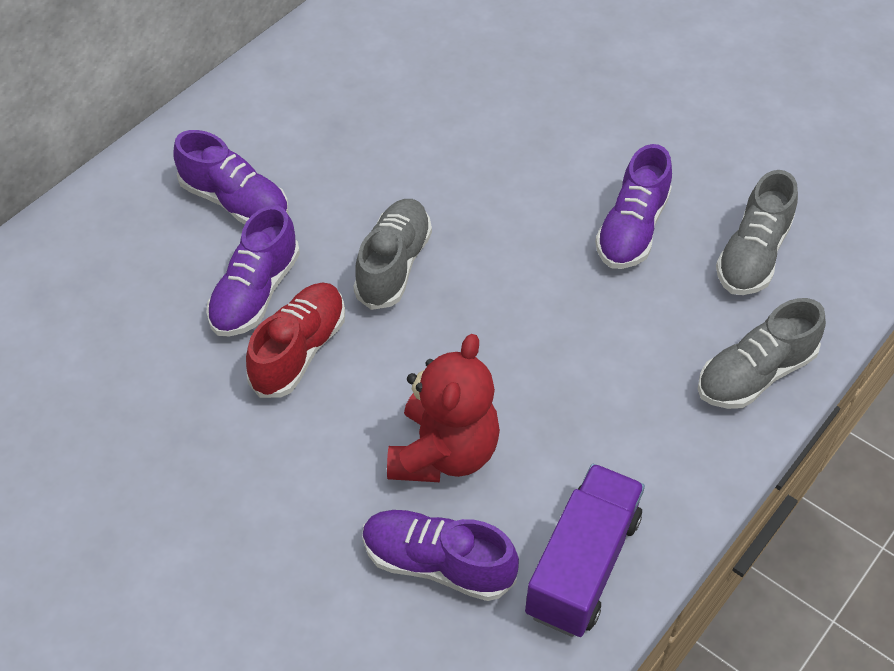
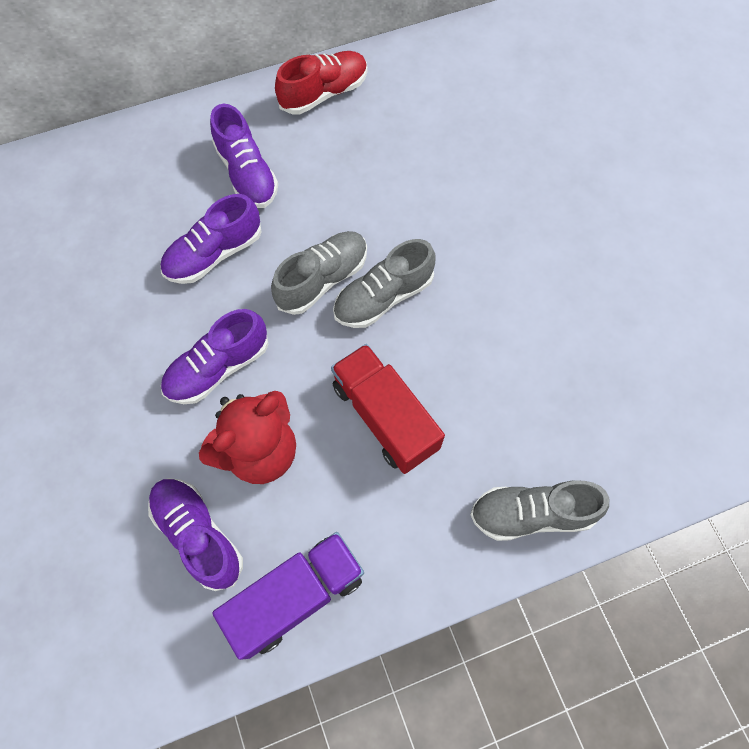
camera: 30 degrees right, 15 degrees up
(299, 351) = (214, 315): red shoe -> red shoe (324, 93)
(552, 359) = (385, 417): none -> red truck
(632, 229) = (519, 338): purple shoe -> purple shoe (218, 367)
(752, 255) = (601, 409): grey shoe -> grey shoe (383, 297)

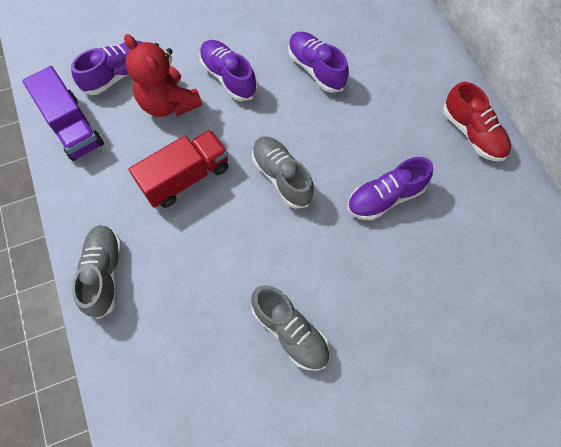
camera: 90 degrees right, 0 degrees up
(247, 174) = (386, 84): purple shoe -> purple shoe (385, 197)
(322, 279) = (296, 136): grey shoe -> grey shoe (290, 331)

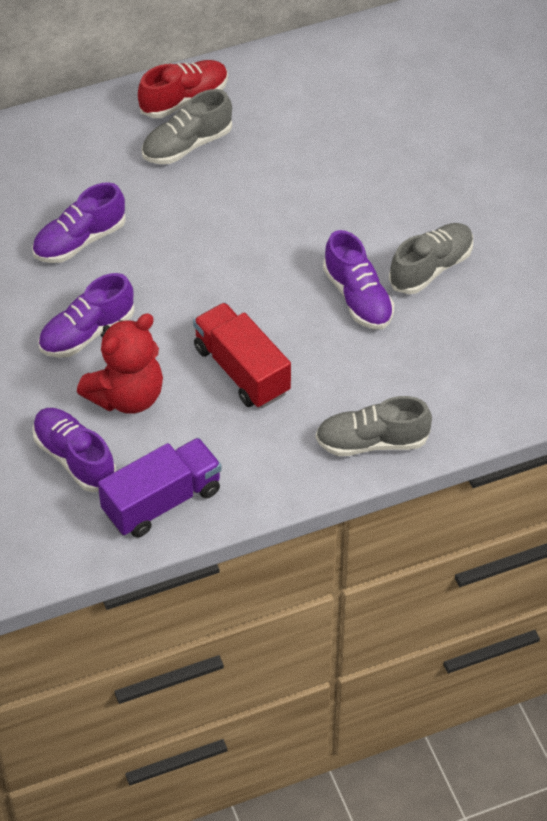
camera: 90 degrees left, 15 degrees down
(282, 177) = (241, 275): grey shoe -> grey shoe (187, 145)
(385, 197) = (269, 182): purple shoe -> purple shoe (358, 297)

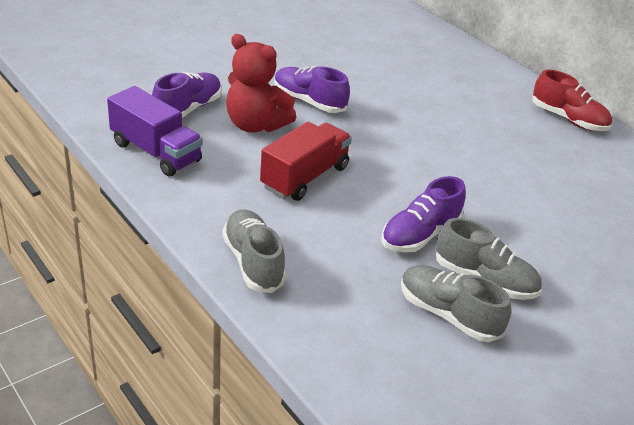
camera: 70 degrees right, 15 degrees down
(80, 241) = (394, 89): purple shoe -> none
(187, 145) = (523, 125): grey shoe -> grey shoe (448, 314)

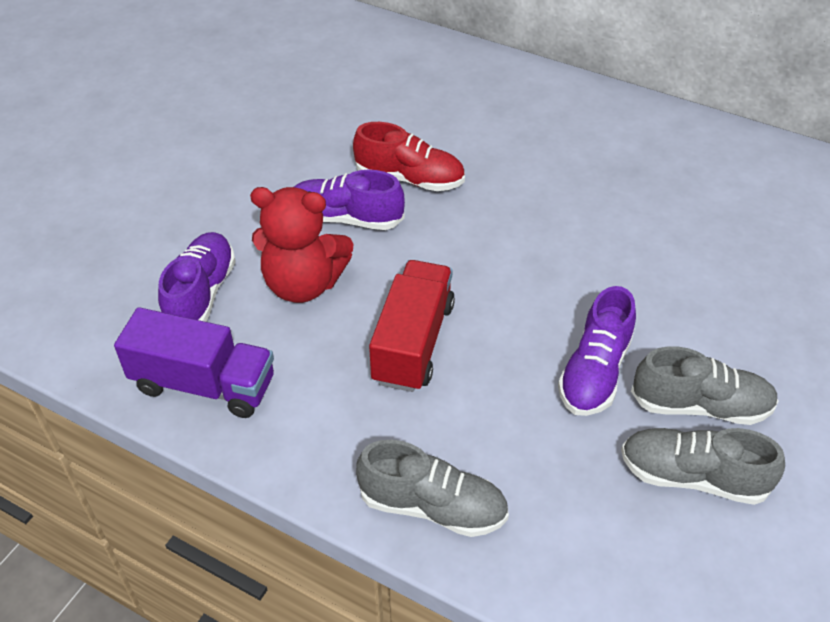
camera: 20 degrees left, 10 degrees up
(253, 262) = (432, 506): grey shoe -> grey shoe turned 150 degrees clockwise
(568, 119) = (651, 125): red shoe -> red shoe (409, 179)

